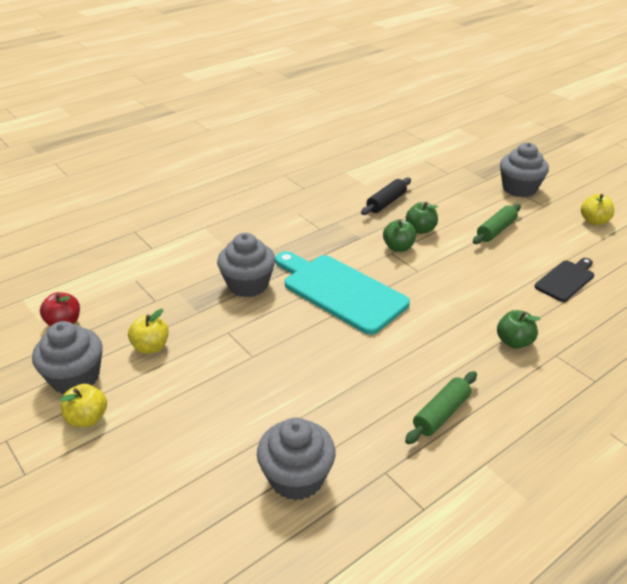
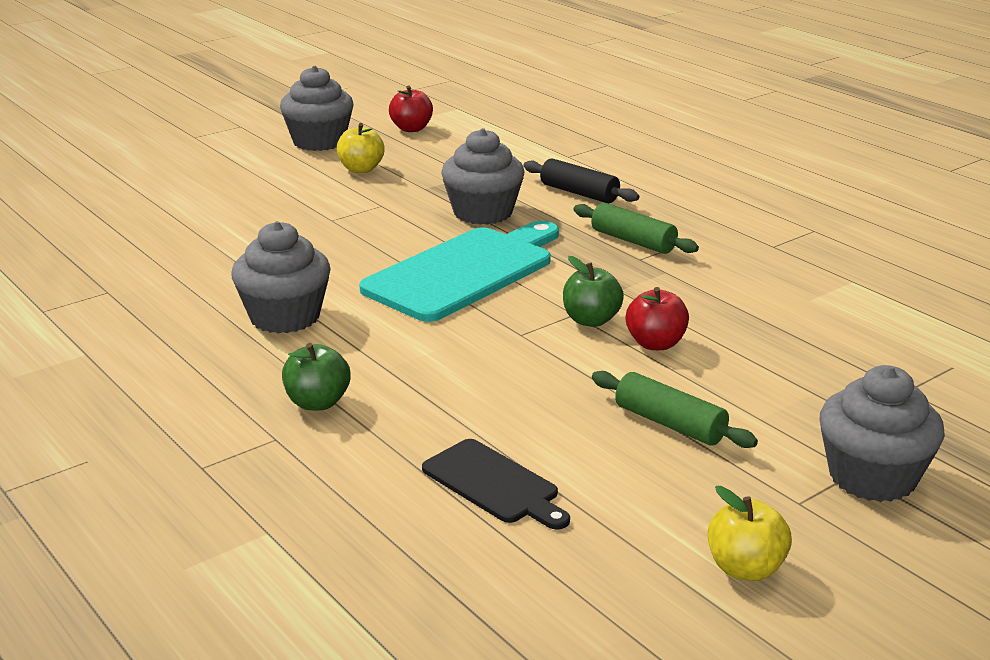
camera: 90 degrees right, 10 degrees down
(87, 418) = (256, 152): yellow apple -> none
(296, 477) = (126, 245): grey cupcake -> grey cupcake (285, 317)
(386, 202) = (746, 316): black rolling pin -> black rolling pin (579, 193)
(420, 229) = (655, 344): green apple -> red apple
(441, 414) = (184, 330): green rolling pin -> green rolling pin (633, 241)

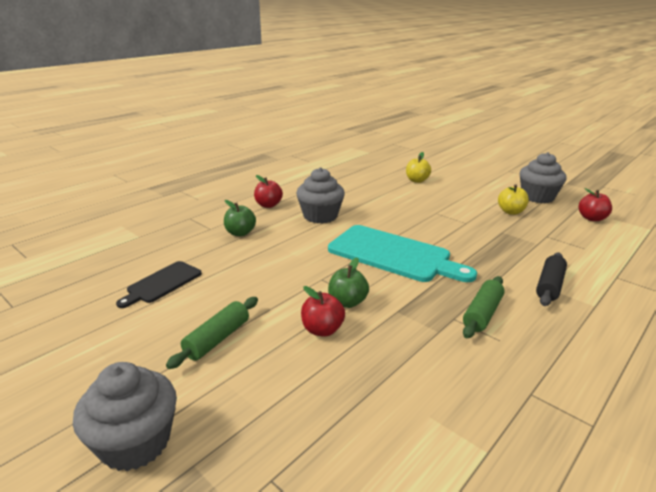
camera: 80 degrees right, 0 degrees up
(194, 368) = (268, 205): none -> red apple
(483, 212) = (482, 253): grey cupcake -> none
(745, 568) = (53, 372): yellow apple -> yellow apple (417, 180)

